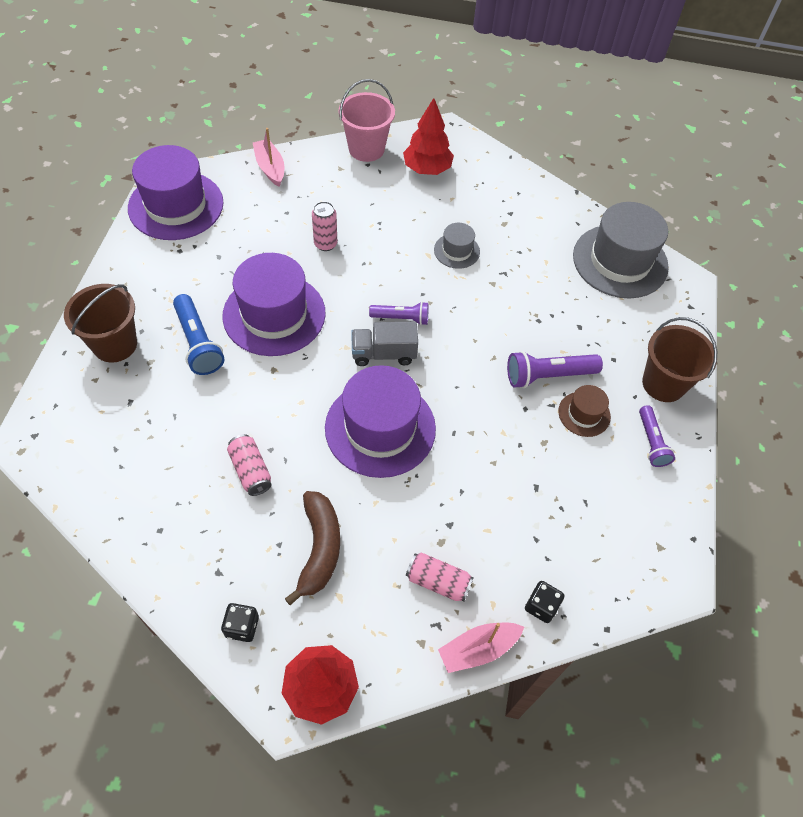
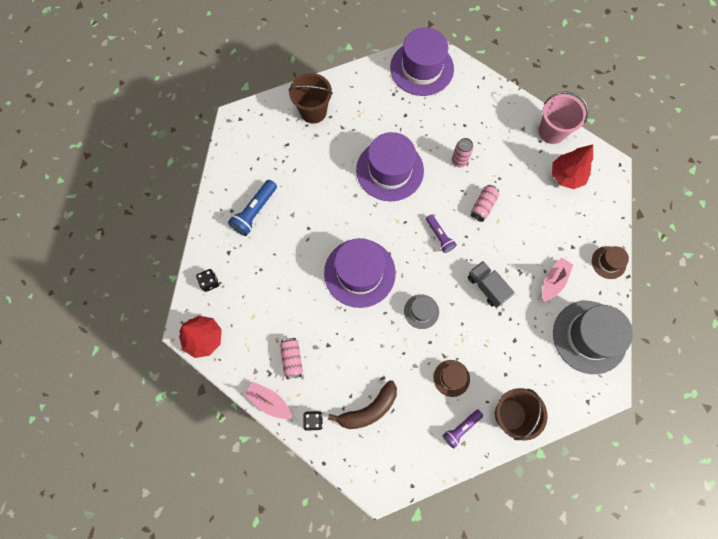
camera: 60 degrees right, 15 degrees up
(198, 343) = (343, 148): blue flashlight -> blue flashlight (255, 212)
(251, 470) = (290, 227): pink can -> pink can (483, 206)
(270, 168) = (490, 93): pink boat -> pink boat (553, 281)
(319, 548) = (271, 290): brown banana -> brown banana (369, 409)
(383, 354) = (408, 243): grey truck -> grey truck (487, 287)
(456, 251) = (514, 234): grey hat -> grey hat (421, 311)
(548, 376) = (463, 342): purple flashlight -> none
(550, 196) = (608, 262): none -> brown hat

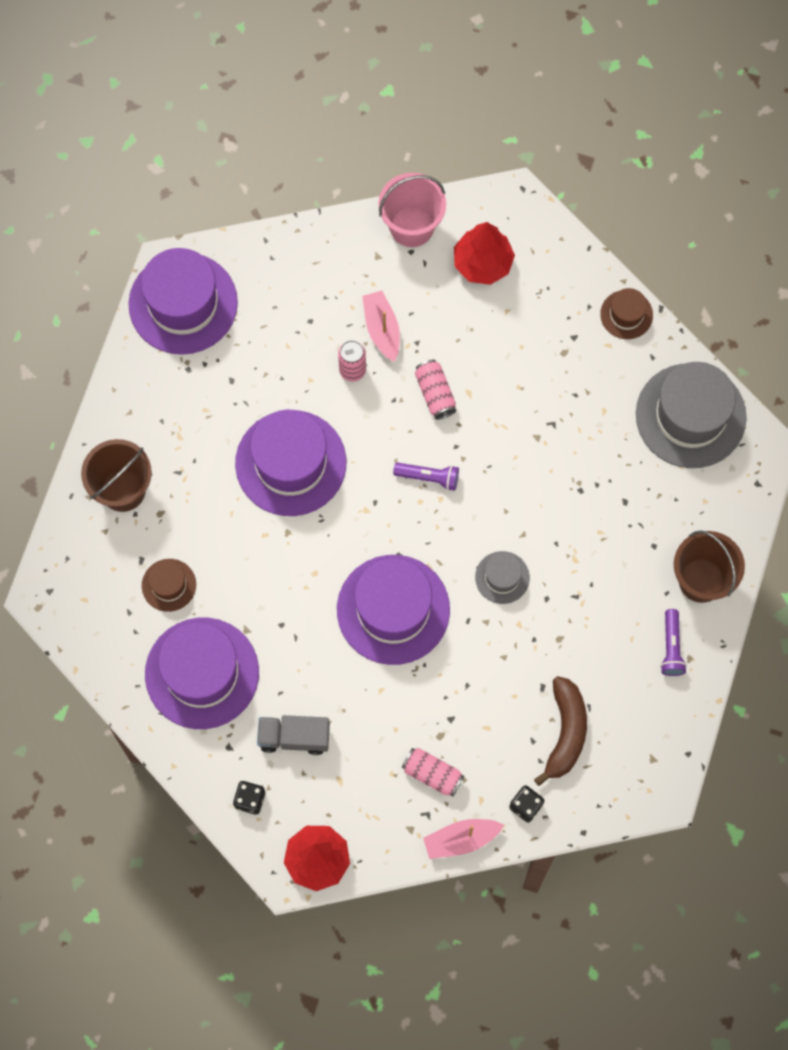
camera: 50 degrees left, 0 degrees up
(255, 212) = (202, 673): blue flashlight -> purple hat
(451, 378) = (607, 609): brown hat -> brown hat (169, 585)
(487, 287) = (537, 477): grey truck -> grey truck (294, 737)
(553, 281) = (595, 397): pink boat -> pink boat (382, 329)

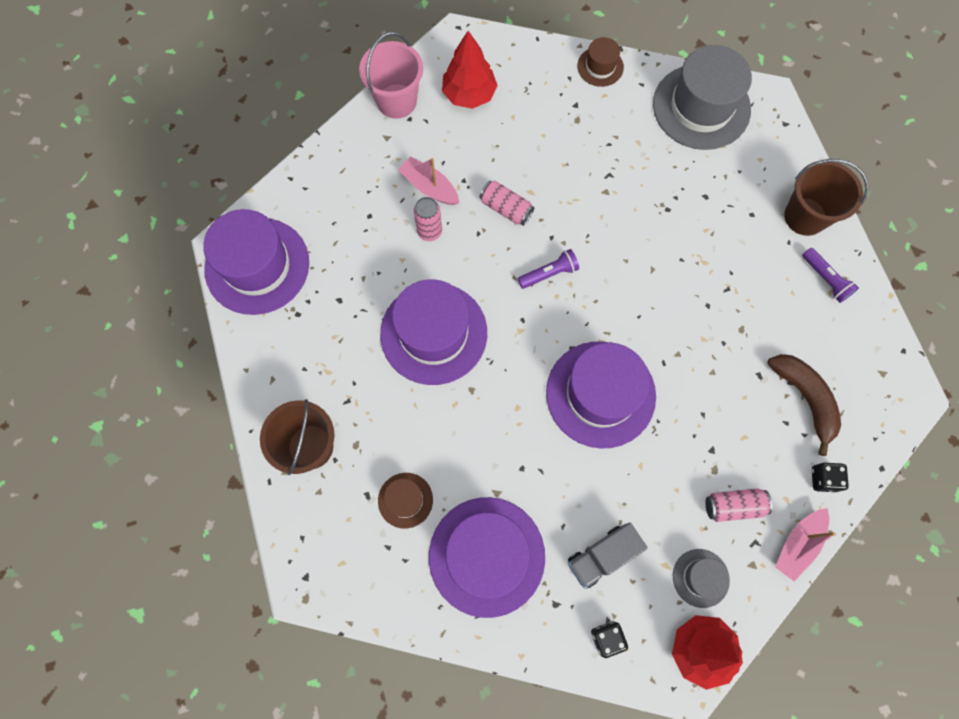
camera: 35 degrees left, 0 degrees up
(502, 577) = (663, 312): grey hat -> grey hat (700, 578)

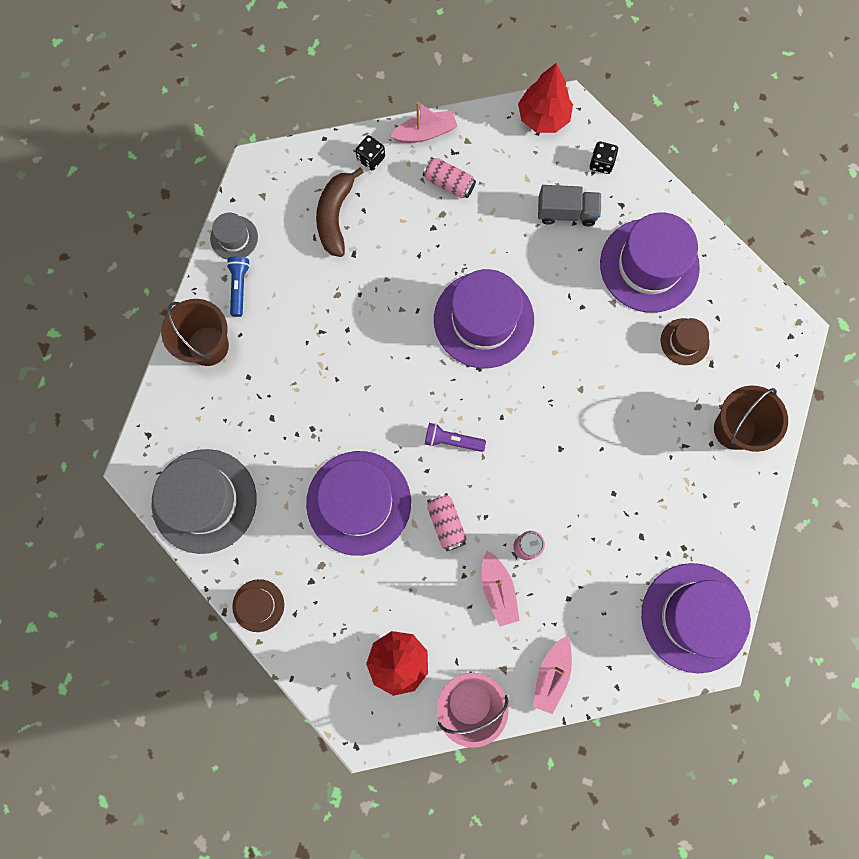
camera: 145 degrees left, 5 degrees up
(347, 155) = (551, 675): none -> pink boat
(433, 333) = (581, 454): purple hat -> purple hat (358, 502)
(700, 578) = (509, 156): grey hat -> grey hat (234, 238)
(825, 279) = (239, 287): purple flashlight -> blue flashlight

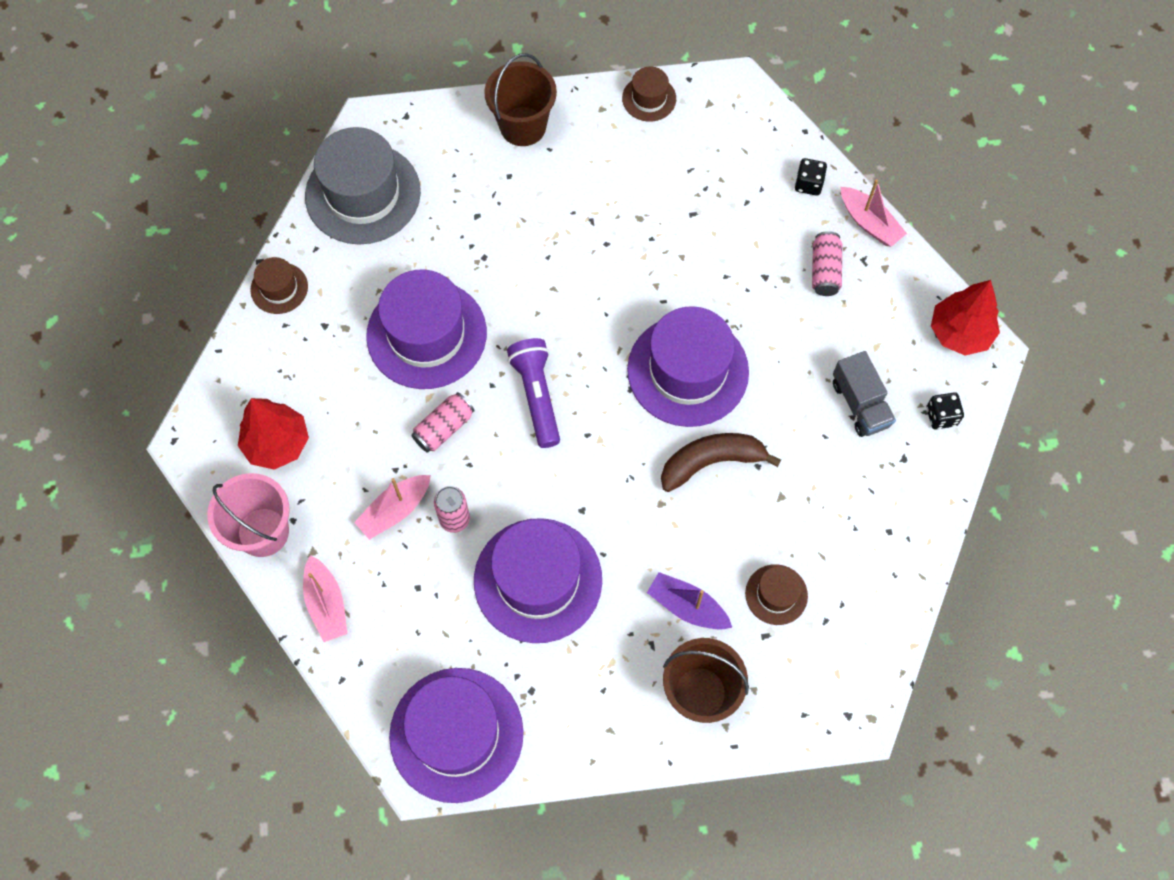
camera: 65 degrees right, 10 degrees down
(234, 238) = (649, 98): grey hat -> brown hat
(239, 287) = (599, 126): blue flashlight -> none
(335, 216) = (724, 179): brown banana -> brown banana (711, 462)
(452, 440) = (536, 396): purple flashlight -> purple flashlight, size x1.51
(551, 675) = (326, 604): pink boat -> pink boat turned 105 degrees counterclockwise
(649, 265) = (847, 518): purple hat -> purple hat (538, 580)
(667, 407) = (687, 606): none -> purple boat

